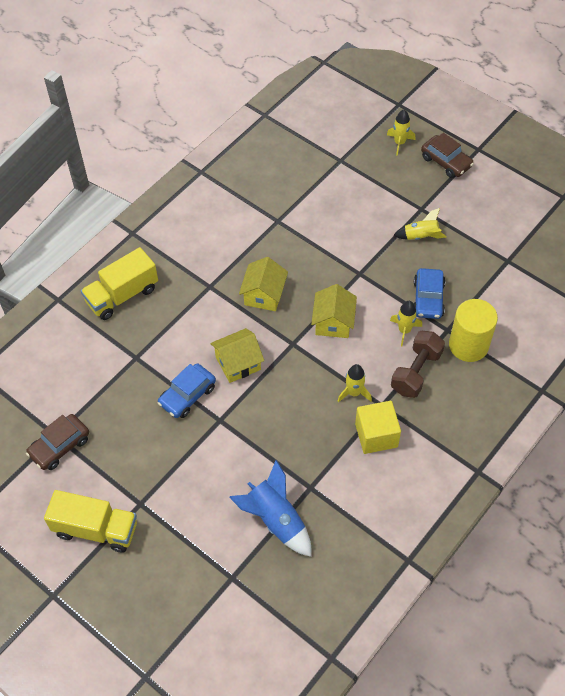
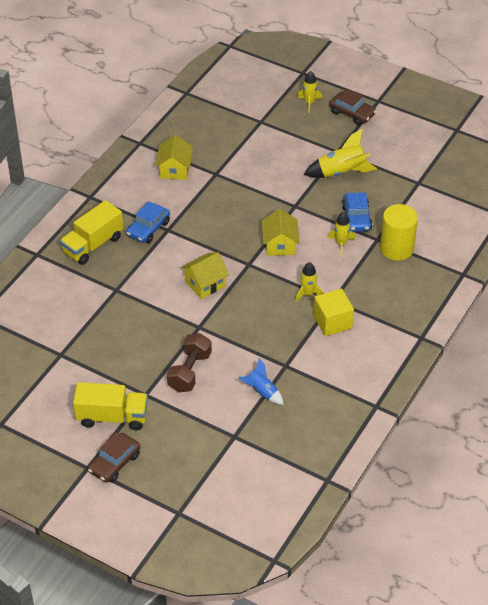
camera: 10 degrees left, 10 degrees down
(59, 446) = (66, 362): brown car -> brown car (114, 463)
(187, 395) = (167, 312): blue car -> blue car (148, 228)
(264, 295) = (216, 231): yellow house -> yellow house (174, 169)
(275, 520) = (261, 392): blue rocket -> blue rocket, size x0.62
(416, 372) = (356, 273): brown dumbbell -> brown dumbbell (189, 372)
(420, 236) = (341, 172): yellow rocket -> yellow rocket, size x1.61

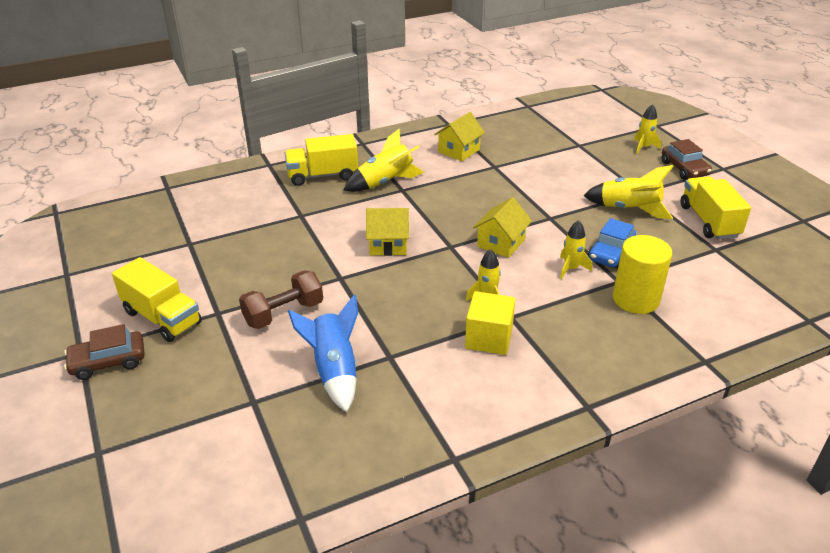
camera: 35 degrees right, 10 degrees down
(148, 228) = (385, 182): blue car -> yellow rocket
(261, 392) = (334, 370): blue rocket -> blue rocket, size x1.61
(399, 159) = (709, 221): none -> yellow truck

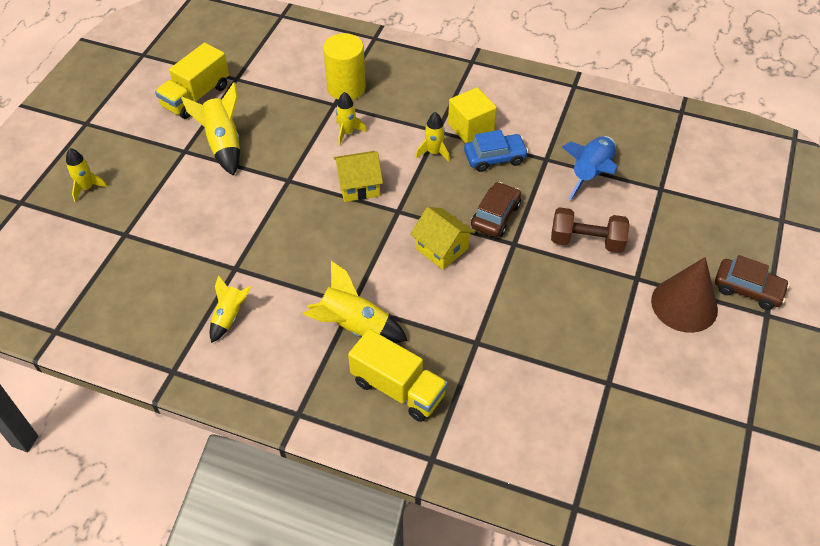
camera: 135 degrees left, 15 degrees up
(162, 317) = (684, 305): yellow truck -> brown cone
(459, 151) = (229, 316): yellow house -> yellow rocket
(610, 253) = (302, 124): blue car -> blue car (495, 158)
(684, 169) = (110, 144): brown car -> brown car (495, 216)

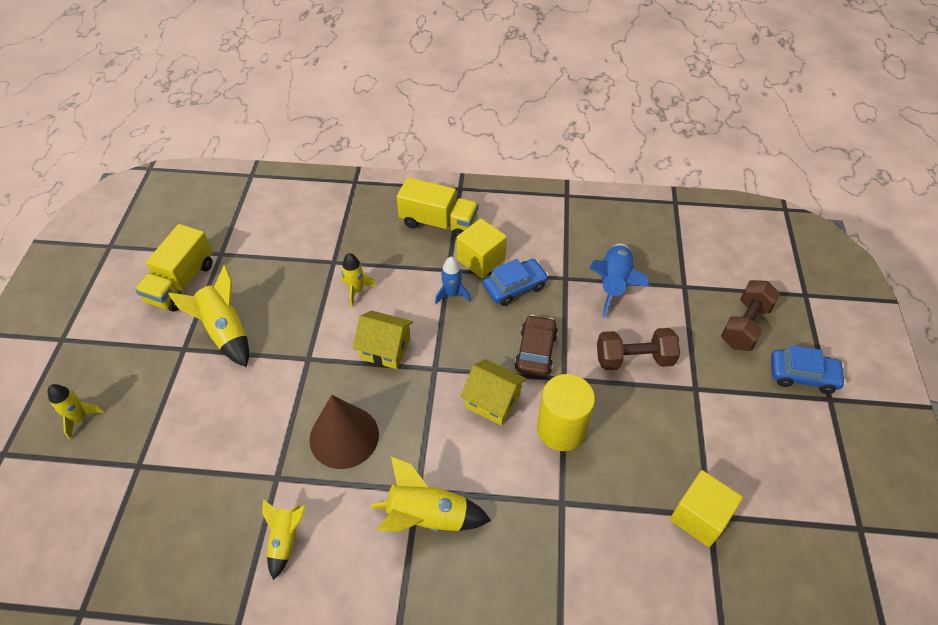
camera: 15 degrees left, 0 degrees up
(346, 88) = (341, 241): yellow cylinder -> yellow cylinder (561, 429)
(358, 186) = (385, 349): yellow house -> yellow house turned 45 degrees clockwise
(398, 388) = (497, 581): yellow truck -> yellow truck (438, 223)
(434, 152) = (452, 294): yellow rocket -> blue rocket
(598, 382) = (699, 517): none -> yellow cube
(684, 305) = (750, 407): brown cone -> brown cone (344, 436)
(707, 234) = (745, 325): none -> brown dumbbell
(747, 289) = (802, 375): brown car -> blue car

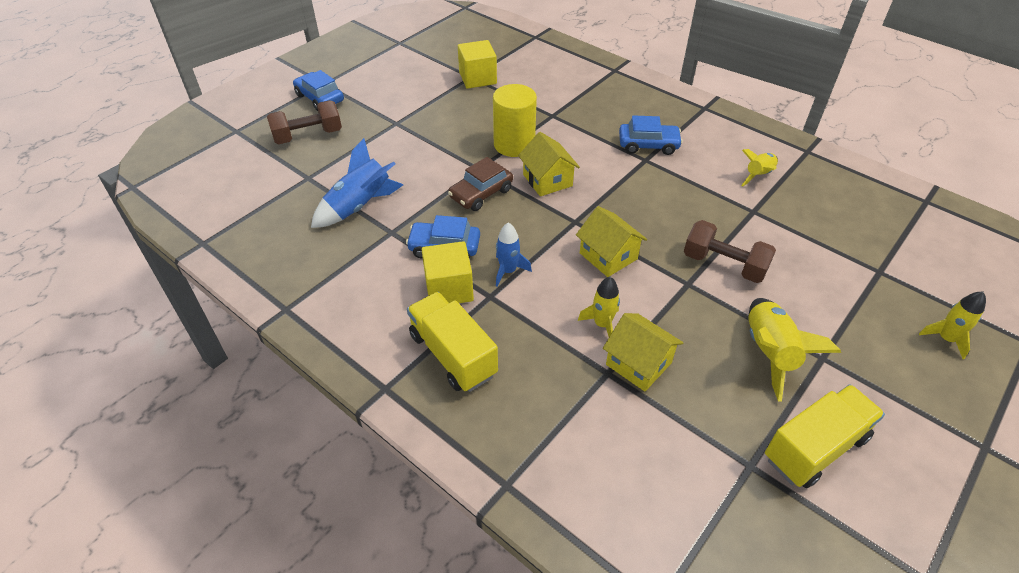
camera: 145 degrees left, 5 degrees down
(316, 277) = (638, 363): none -> yellow house
(344, 436) = (684, 211): brown cone -> none
(427, 517) = (648, 145): yellow rocket -> blue car
(634, 359) = (414, 155): brown dumbbell -> brown dumbbell (724, 265)

